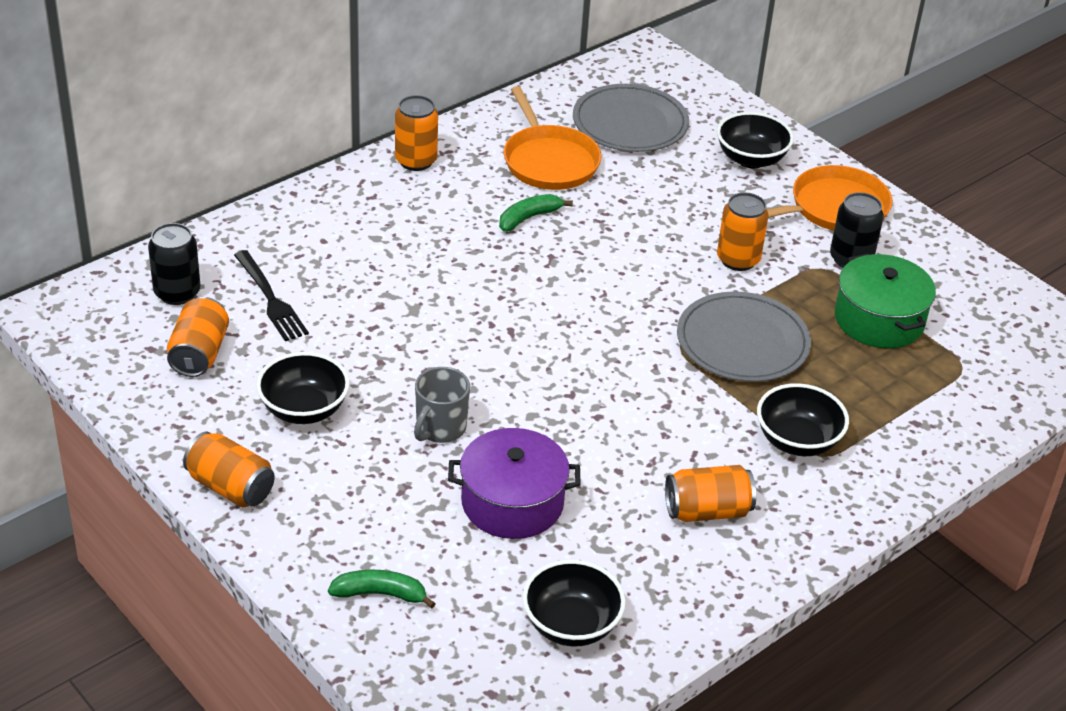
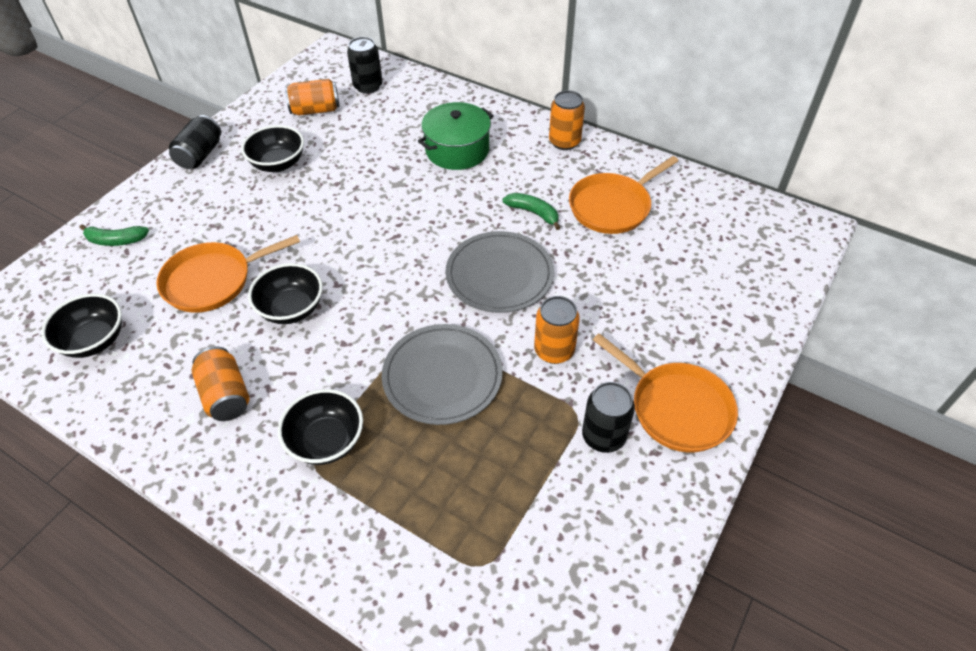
camera: 75 degrees right, 10 degrees up
(230, 487) = (200, 155): orange can -> black can
(271, 299) = (379, 122): black fork -> none
(380, 594) = (116, 240): green banana -> green banana turned 105 degrees clockwise
(440, 428) = (278, 227): grey mug -> none
(512, 502) = (212, 281): purple pot -> orange pan
(630, 123) = (699, 240): grey plate -> grey plate (499, 275)
(751, 159) = (709, 330): black bowl -> black bowl (291, 309)
(879, 320) = (522, 476): green pot -> green pot (457, 150)

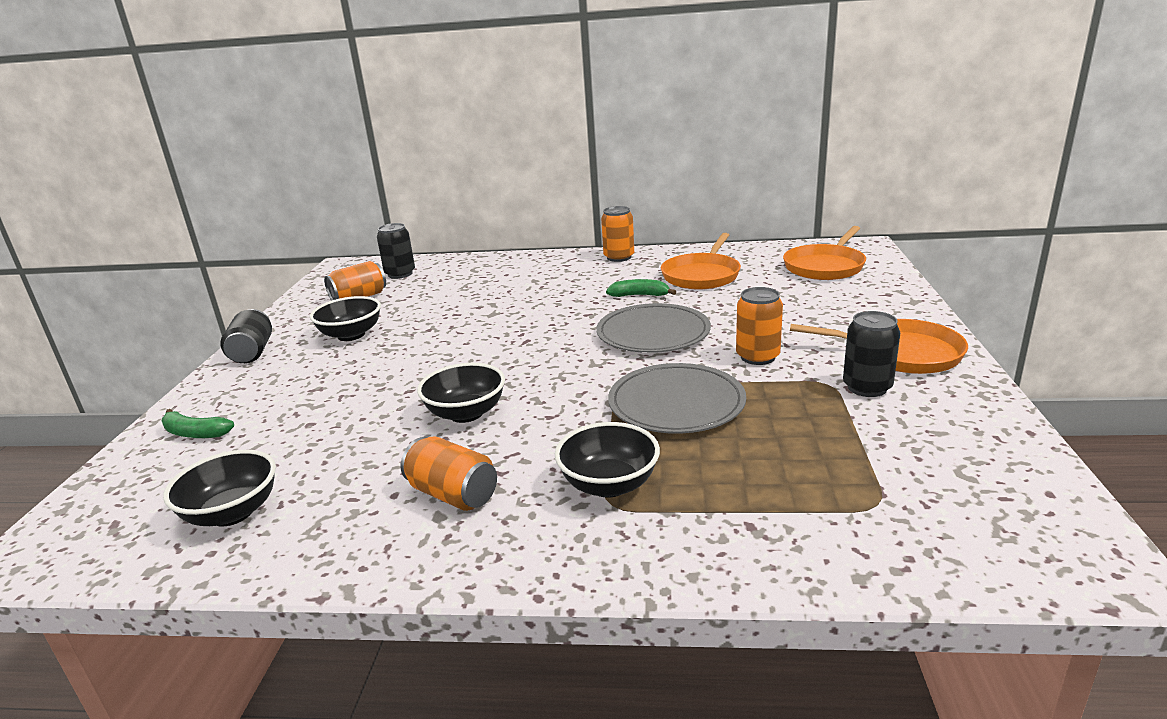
camera: 25 degrees left, 25 degrees down
(116, 240) = (195, 433): green banana -> green banana turned 45 degrees clockwise
(212, 281) = (351, 423): orange pan -> orange pan (825, 266)
(457, 150) = (528, 283): green pot -> none

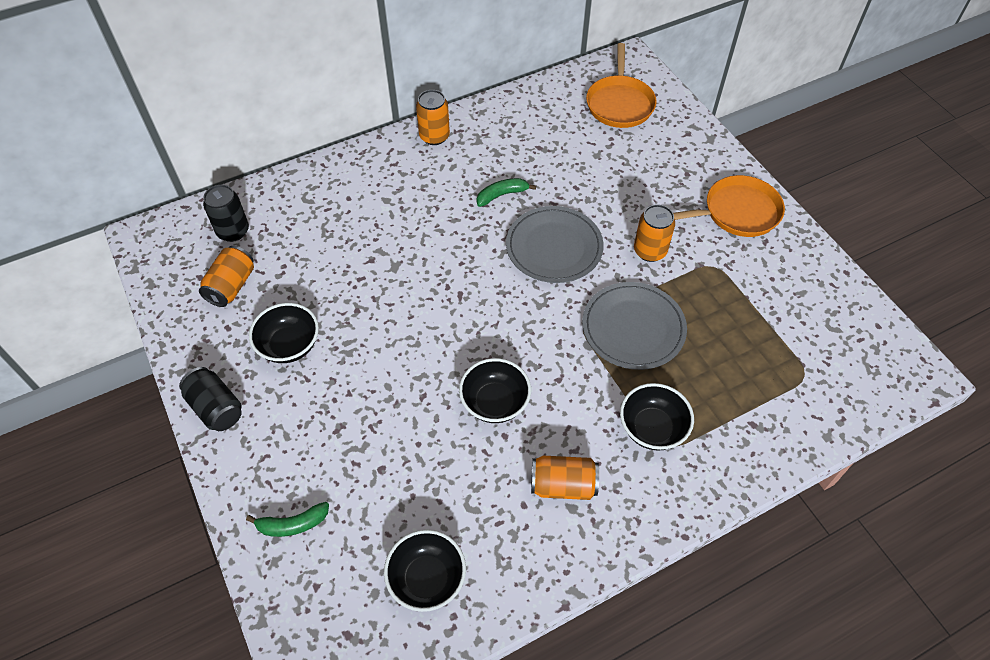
camera: 35 degrees left, 30 degrees up
(702, 275) = (531, 147): orange pan -> none
(867, 387) = (738, 261): black can -> none

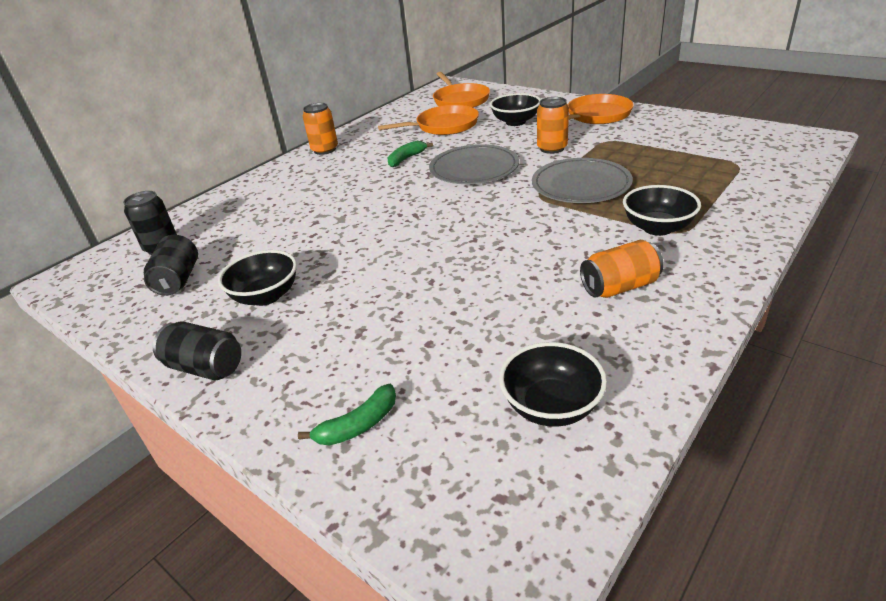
camera: 20 degrees left, 20 degrees down
(231, 286) = (178, 280): orange can -> black can
(495, 402) = (504, 261): black bowl -> black bowl (515, 122)
(572, 150) = (444, 126): none -> orange pan

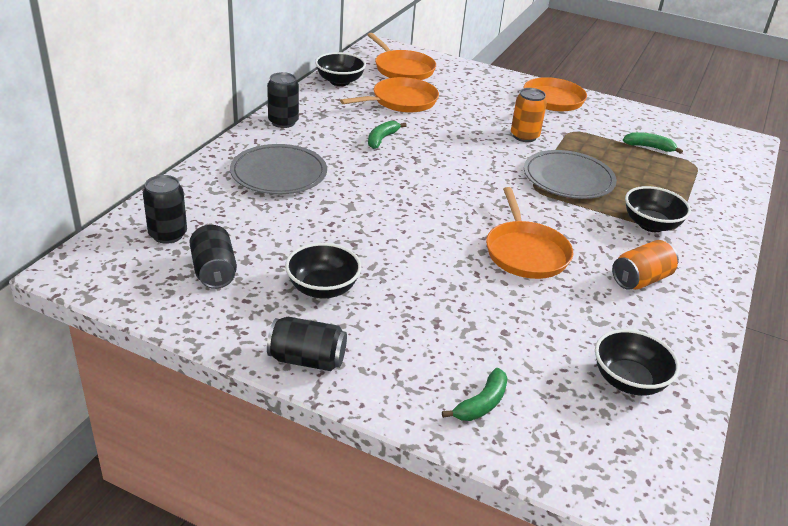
camera: 20 degrees left, 0 degrees up
(325, 150) = (283, 122): orange can -> black can
(474, 169) = (458, 155): grey plate -> grey plate (279, 173)
(496, 259) = (526, 252): none -> orange pan
(515, 122) = (474, 102): black bowl -> black bowl (339, 81)
(688, 151) = (649, 147): none -> green banana

